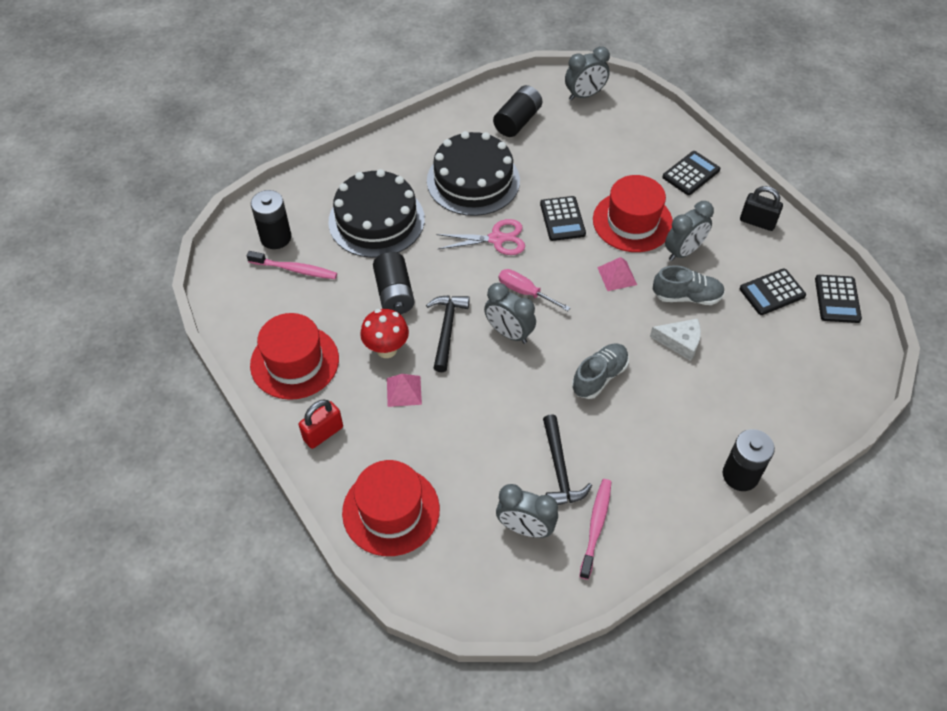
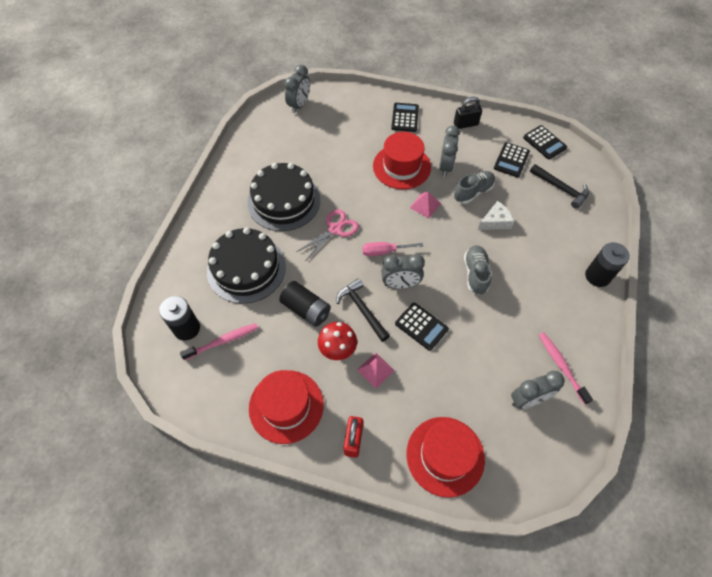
camera: 40 degrees left, 5 degrees up
(517, 121) = (274, 145): black battery -> none
(560, 469) = (510, 347): black hammer -> black hammer (561, 188)
(562, 219) = (361, 191): black calculator -> black calculator (421, 326)

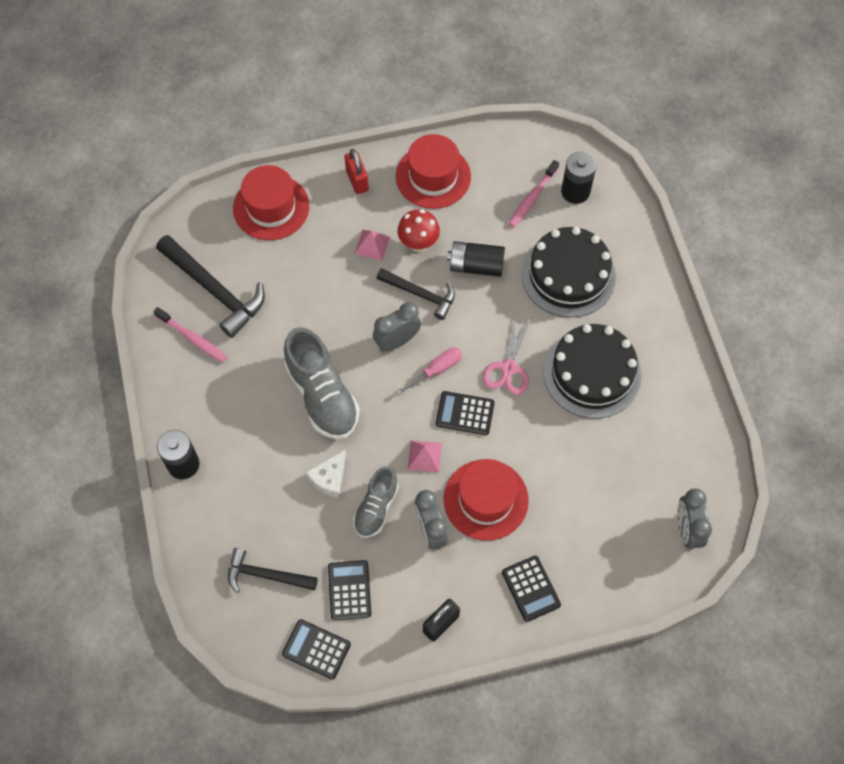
camera: 150 degrees right, 5 degrees up
(421, 326) = (351, 308): black calculator -> black calculator (465, 413)
(475, 274) = (322, 395): grey shoe -> grey shoe, size x1.65
(528, 399) = (215, 290): grey clock -> black hammer

